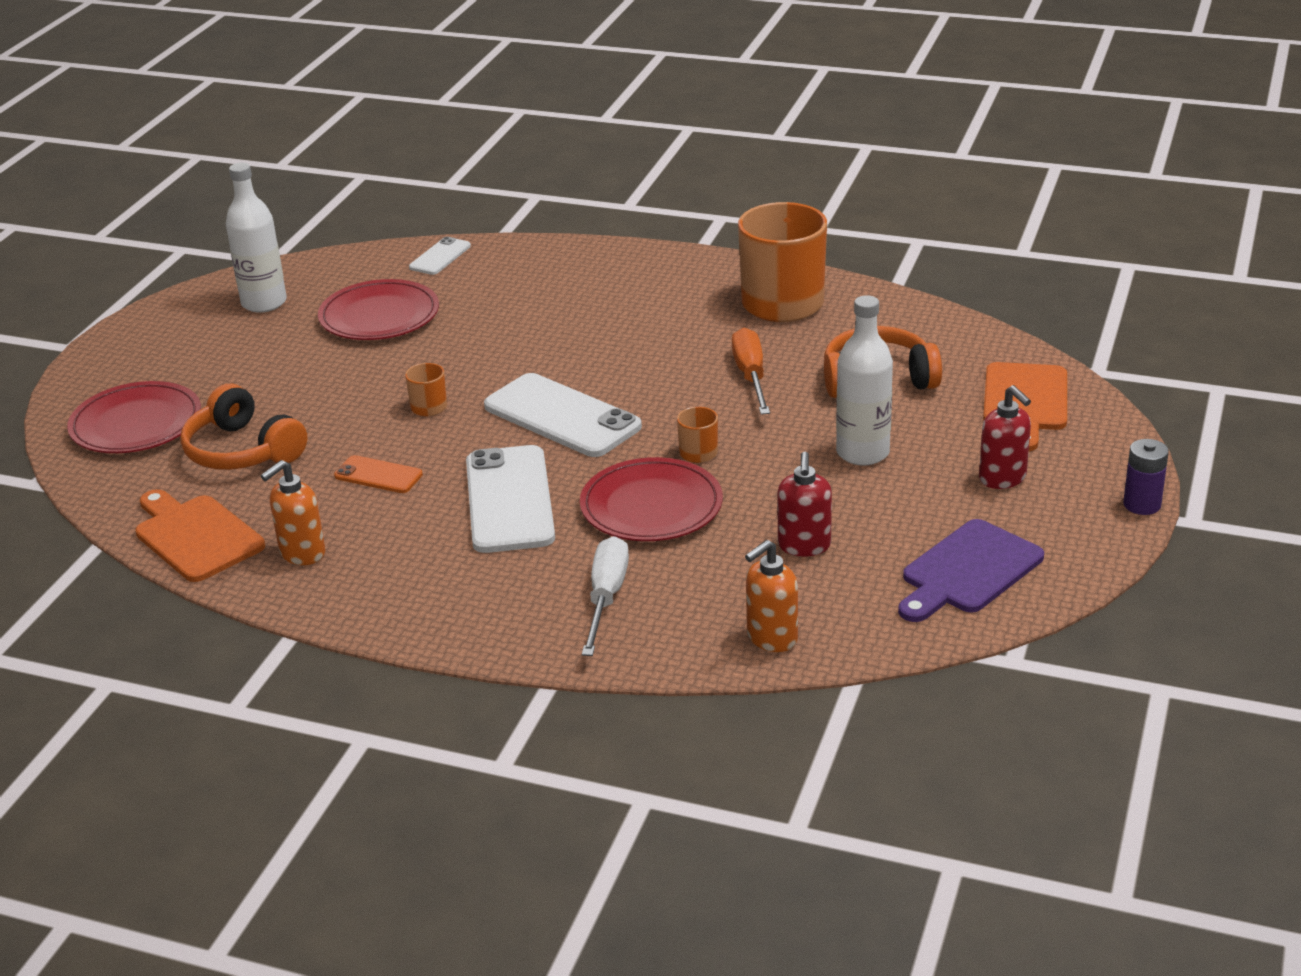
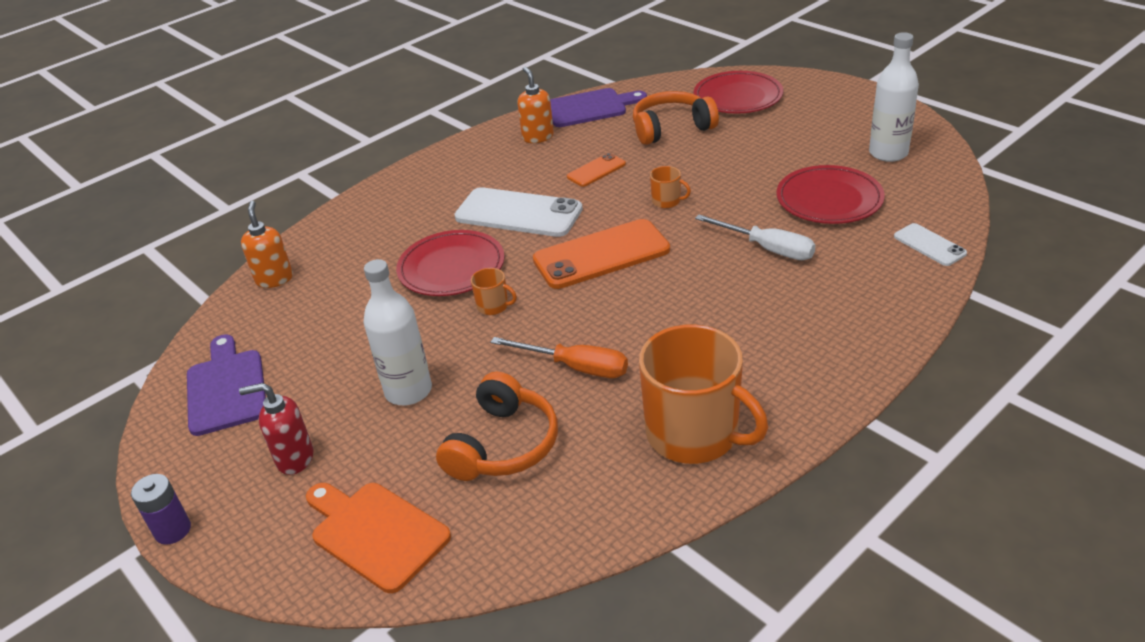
camera: 120 degrees right, 5 degrees up
(195, 536) = (590, 108): orange cutting board -> purple cutting board
(562, 416) = (601, 255): white phone -> orange phone
(606, 597) = (382, 228): white screwdriver -> white screwdriver (767, 249)
(804, 546) = (338, 321): red soap dispenser -> none

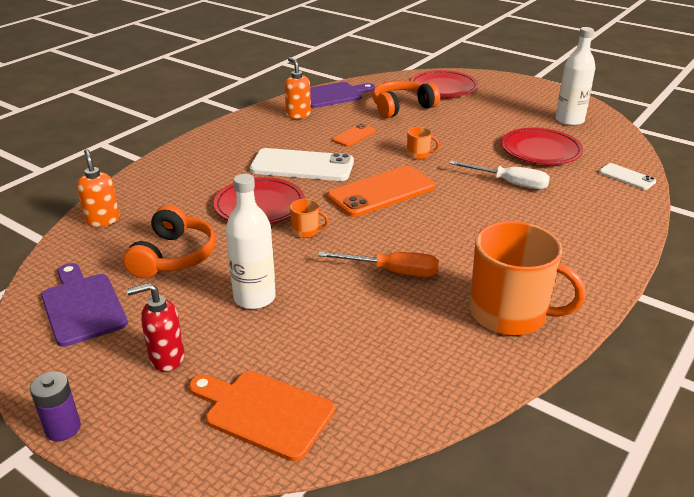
camera: 15 degrees left, 5 degrees down
(503, 445) = (354, 333): orange headphones -> orange headphones (174, 256)

